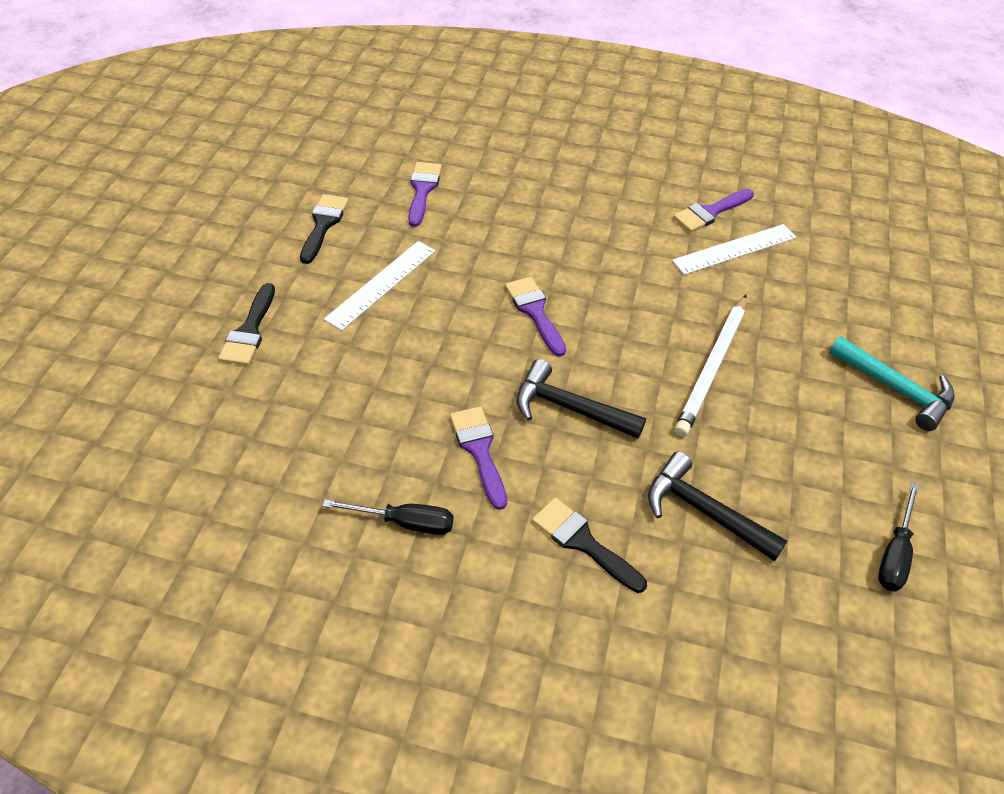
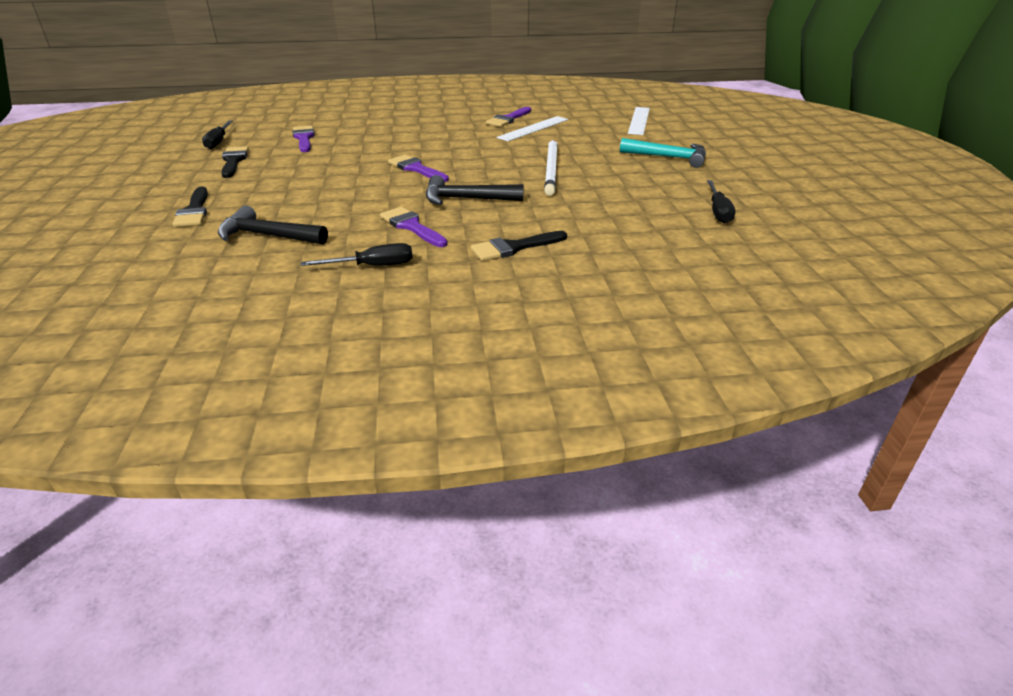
camera: 20 degrees left, 15 degrees down
(319, 170) = (218, 142): none -> black screwdriver
(381, 284) = (294, 176): white ruler -> white ruler (639, 120)
(582, 542) = (514, 248): black brush -> black brush turned 45 degrees counterclockwise
(704, 511) = (587, 220): black hammer -> black hammer (268, 236)

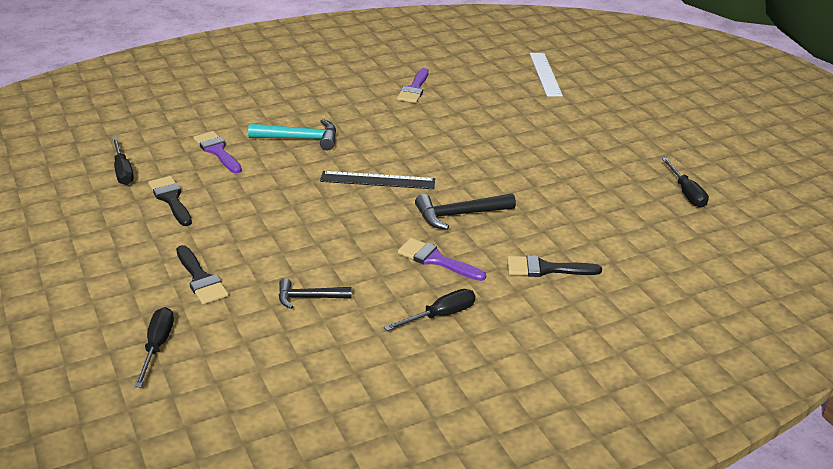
camera: 20 degrees left, 0 degrees up
(104, 248) = (157, 346): none -> black screwdriver
(268, 236) = (309, 297): black hammer -> black hammer, size x0.66
(416, 169) = (377, 180): purple brush -> black ruler
(514, 248) = (546, 269): black brush -> black brush turned 45 degrees clockwise
(533, 128) = (450, 101): white ruler -> none
(551, 169) = (509, 159): white pencil -> none
(668, 157) = (605, 126): turquoise hammer -> turquoise hammer (300, 139)

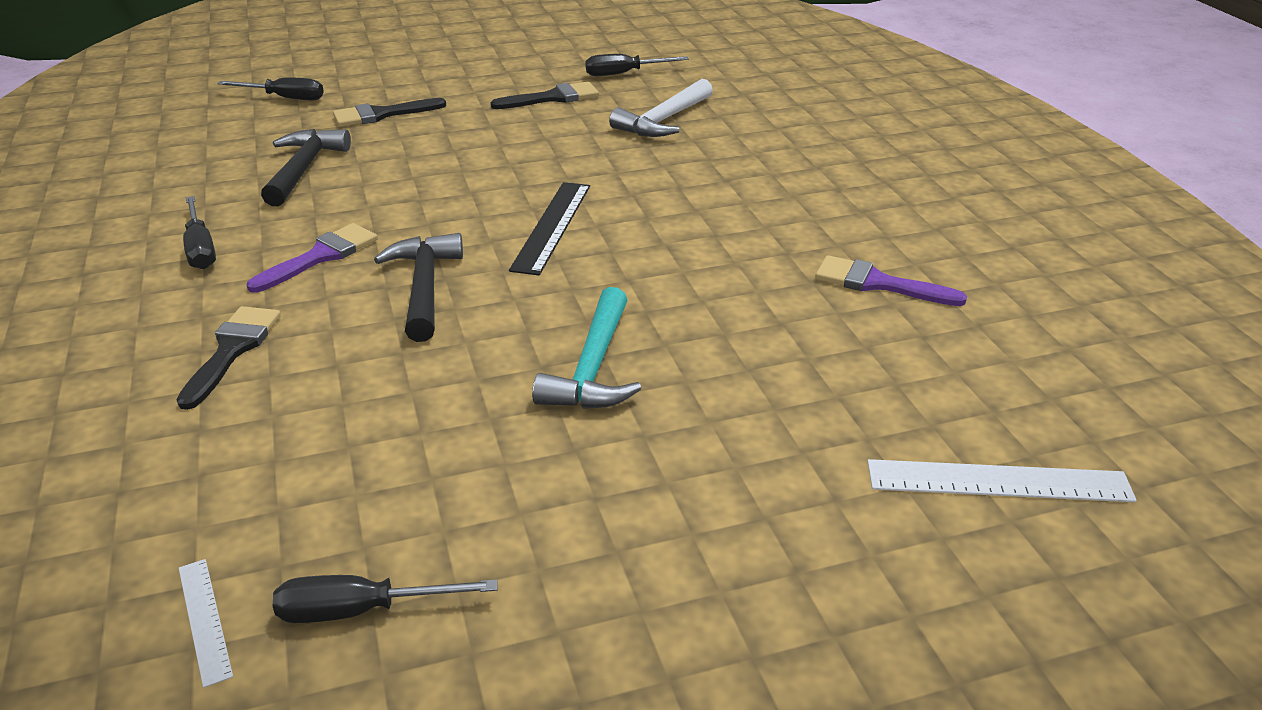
camera: 100 degrees right, 0 degrees up
(217, 151) = (663, 120): purple brush -> white hammer
(300, 139) = (690, 173): turquoise hammer -> turquoise hammer (593, 368)
(309, 297) = (304, 169): black hammer -> black hammer, size x1.51
(714, 227) = (205, 620): none -> white ruler

